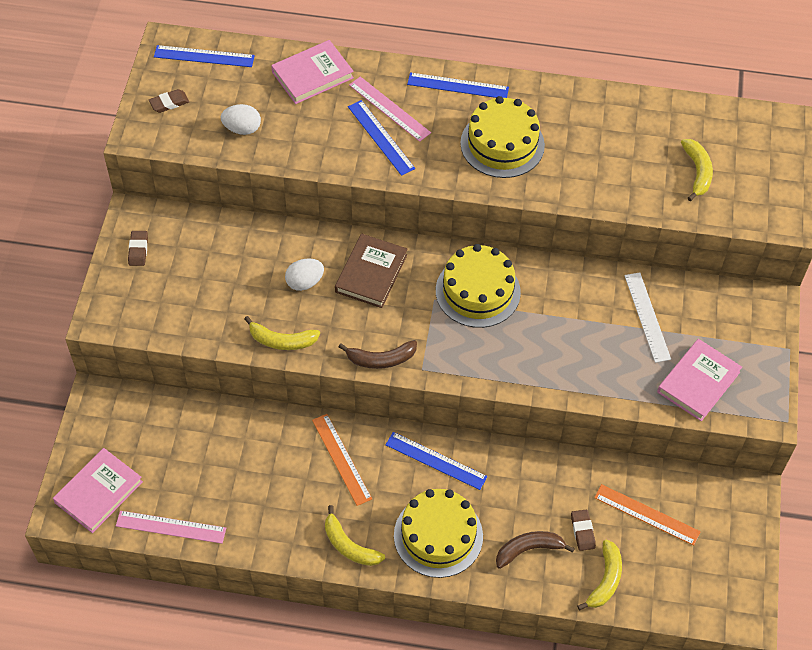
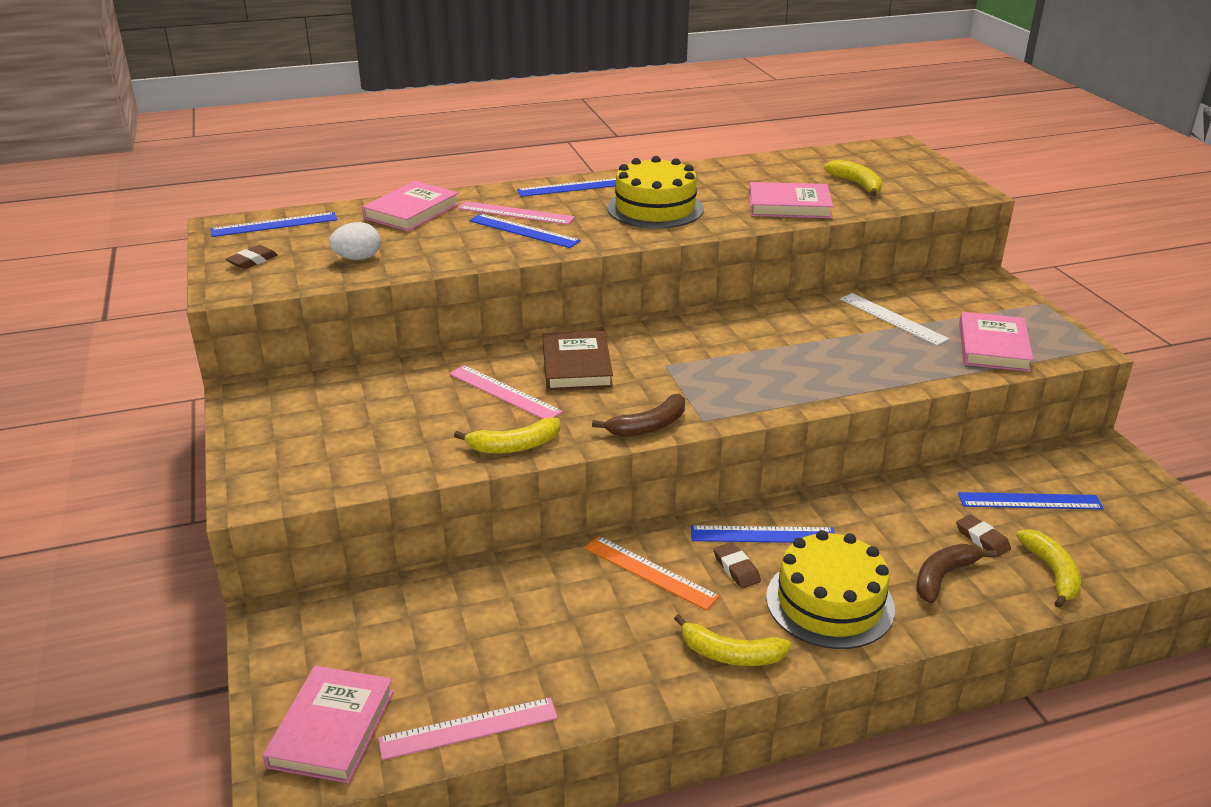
camera: 25 degrees left, 25 degrees down
(138, 250) = (268, 423): brown eraser -> brown eraser (736, 568)
(304, 282) = (504, 393): white egg -> pink ruler
(478, 291) = (706, 347): yellow cake -> none
(614, 182) = (789, 205): none -> pink book
(647, 514) = (1029, 501): orange ruler -> blue ruler

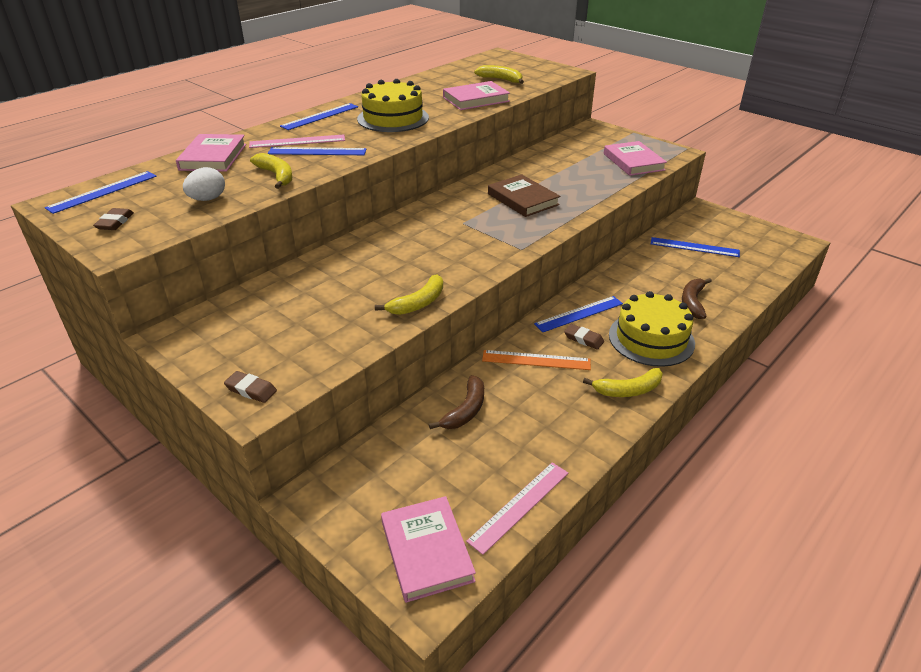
camera: 30 degrees left, 5 degrees up
(504, 393) = (374, 271): pink ruler -> none
(577, 366) = (405, 239): brown book -> brown book (523, 199)
(649, 426) = (492, 263): brown banana -> brown banana (465, 410)
(892, 319) = (566, 160): white ruler -> none
(982, 539) = (691, 275): brown eraser -> brown eraser (251, 390)
(1029, 501) = (694, 247): blue ruler -> blue ruler turned 45 degrees clockwise
(1052, 572) = (739, 281): yellow banana -> yellow banana (276, 176)

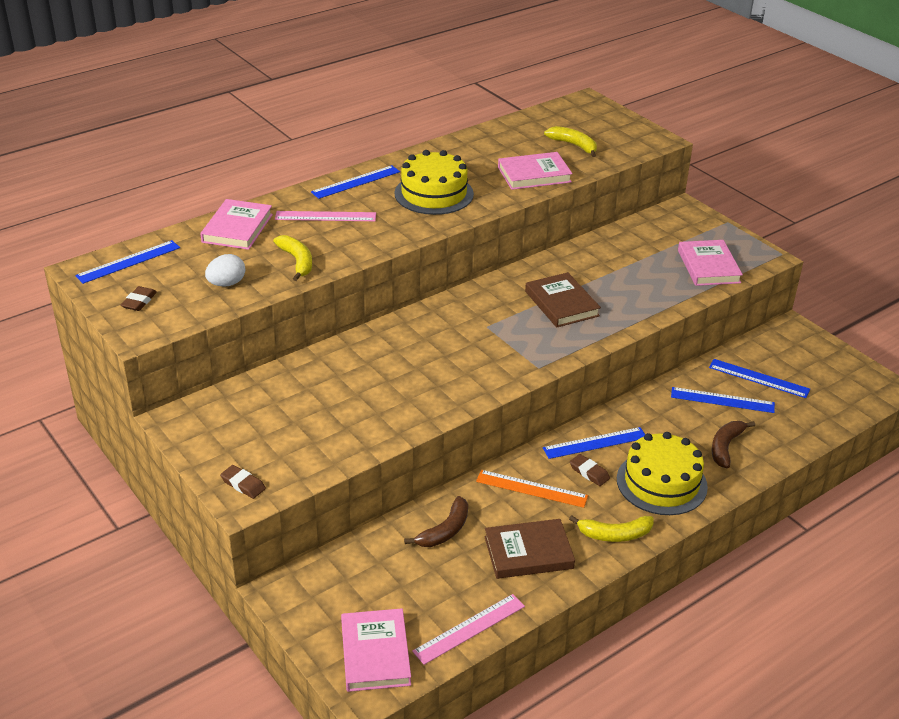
camera: 10 degrees right, 0 degrees up
(317, 151) = (343, 233): blue ruler -> blue ruler (722, 400)
(418, 303) = (415, 417): yellow banana -> none
(553, 419) = (528, 552): none -> brown book

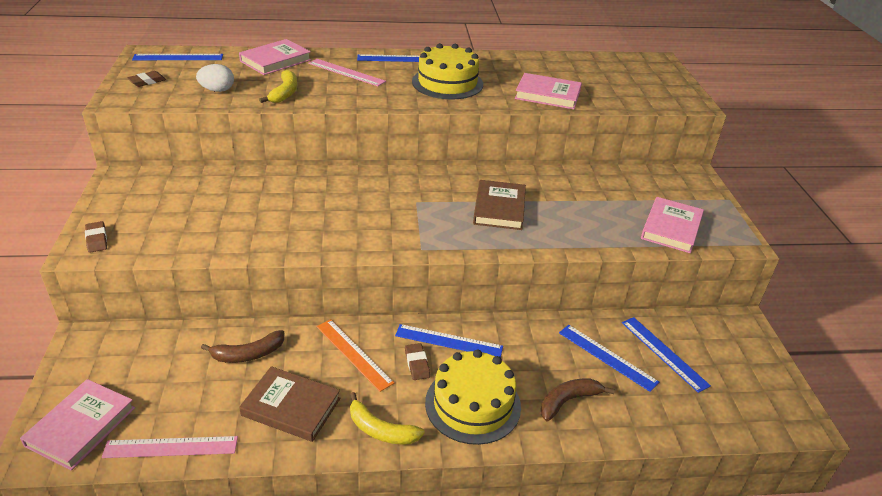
camera: 30 degrees right, 0 degrees up
(573, 145) = (609, 85): yellow banana -> none

